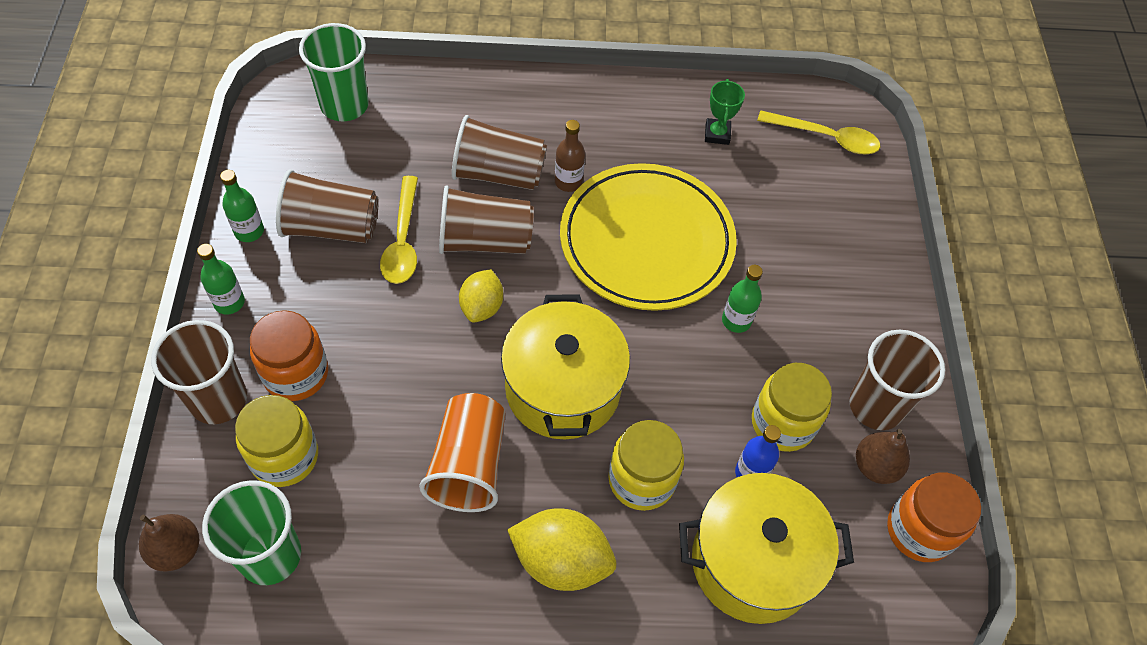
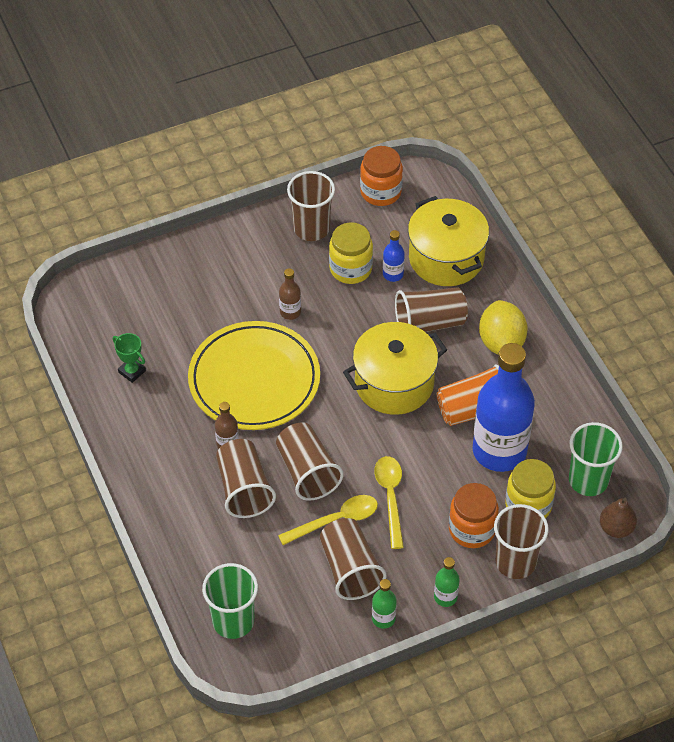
camera: 110 degrees left, 5 degrees down
(386, 464) = (499, 451): none -> blue bottle
(481, 307) = (361, 450): yellow lemon -> none
(641, 480) = (429, 323): yellow jar -> brown cup
(717, 134) = (132, 371): green trophy -> green trophy turned 60 degrees clockwise
(736, 320) = (290, 312): green bottle -> brown bottle
(826, 138) = (100, 307): yellow spoon -> yellow spoon (390, 497)
(875, 466) = (352, 219): brown pear -> none

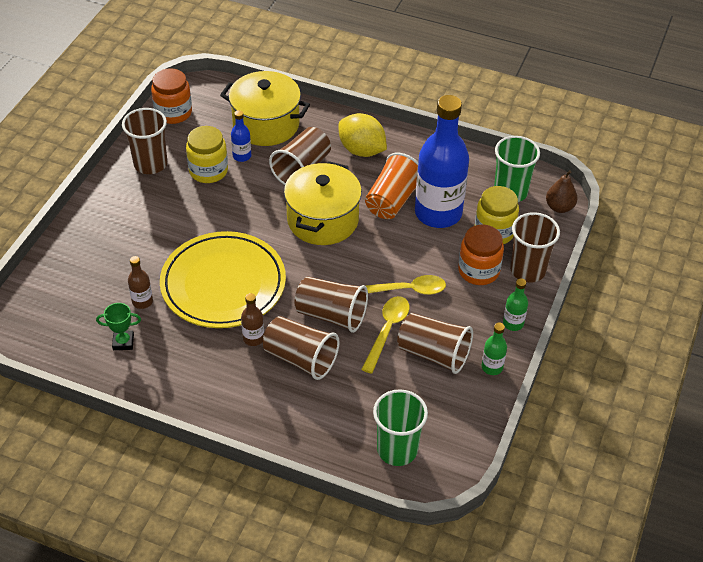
camera: 45 degrees left, 5 degrees down
(290, 312) = (198, 224): brown bottle -> brown bottle (142, 301)
(390, 497) = (405, 290): yellow spoon -> yellow spoon turned 135 degrees clockwise

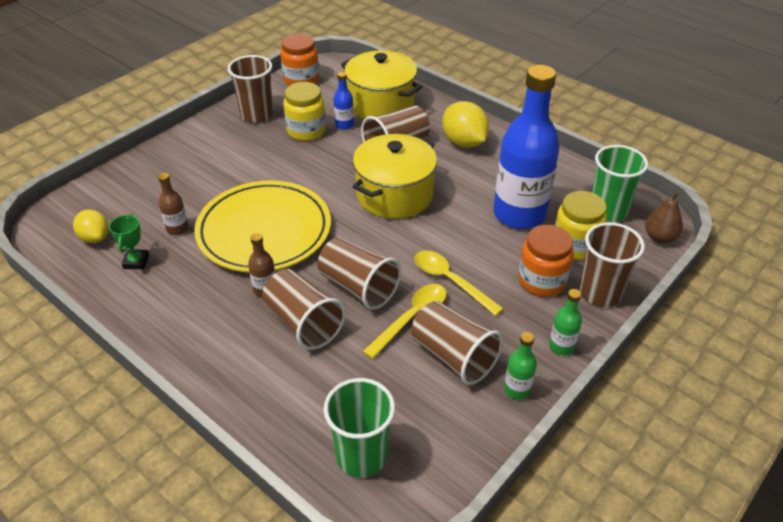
camera: 20 degrees right, 5 degrees down
(70, 329) = (95, 238): none -> yellow lemon
(123, 342) = (136, 262): green trophy -> green trophy turned 75 degrees clockwise
(392, 201) = (475, 192): orange cup -> none
(405, 290) = (450, 281): yellow spoon -> yellow spoon turned 150 degrees counterclockwise

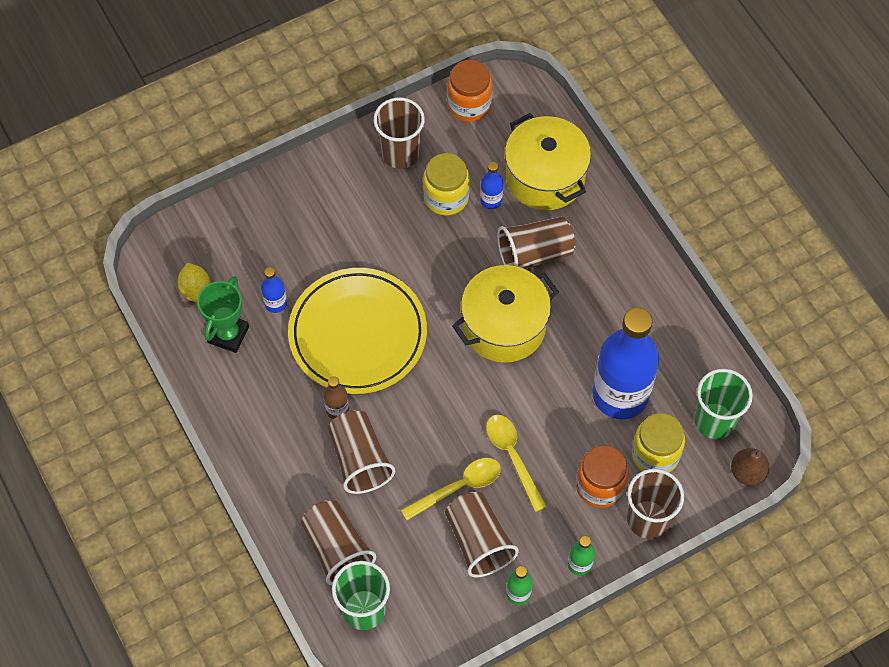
camera: 20 degrees right, 20 degrees up
(136, 262) = (228, 334): green trophy -> green trophy, size x1.53
(177, 229) = (275, 303): brown bottle -> blue bottle
(358, 287) = (423, 435): brown cup -> brown cup (337, 549)
(464, 142) = (611, 271): yellow lemon -> none

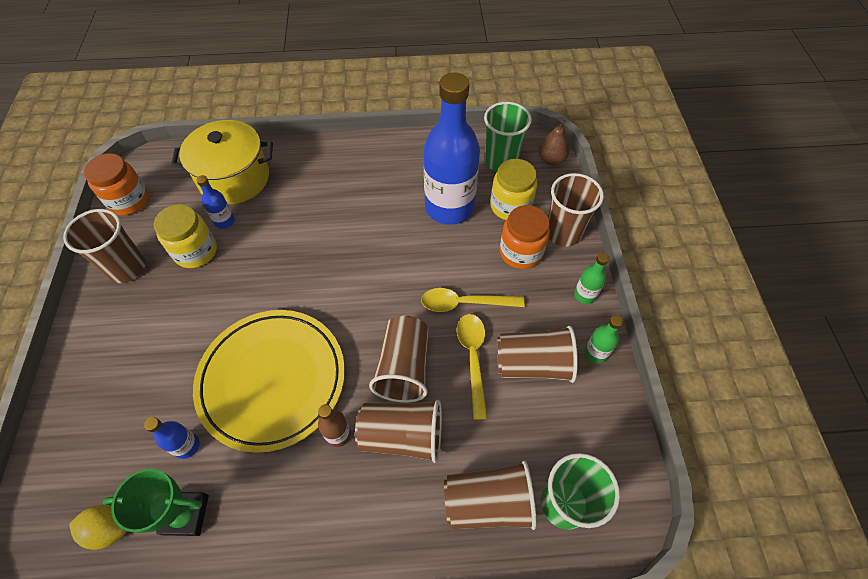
camera: 65 degrees left, 5 degrees down
(228, 334) = (185, 514): green trophy -> green trophy turned 45 degrees counterclockwise
(504, 326) = (342, 259): yellow pot -> none
(534, 254) = (294, 212): brown cup -> brown cup (404, 367)

